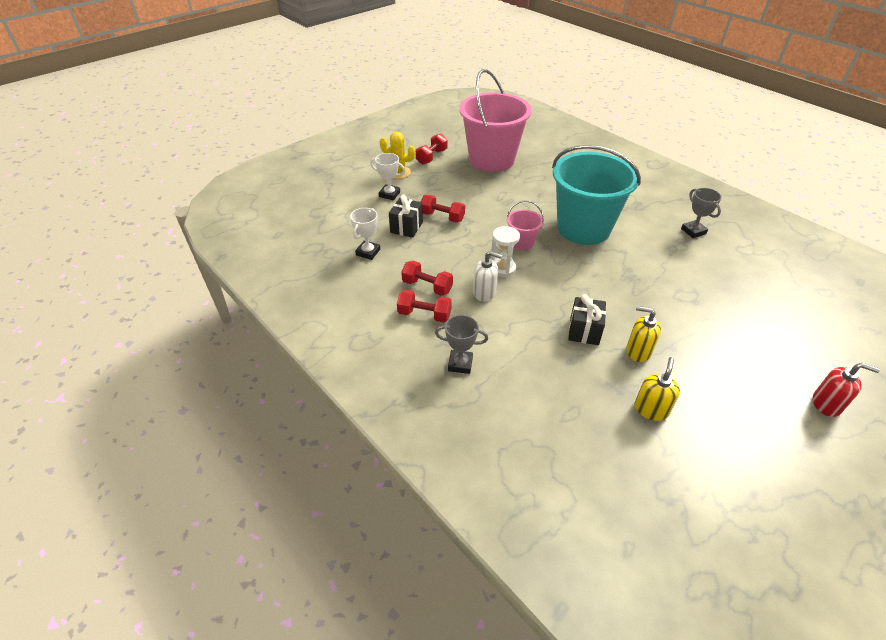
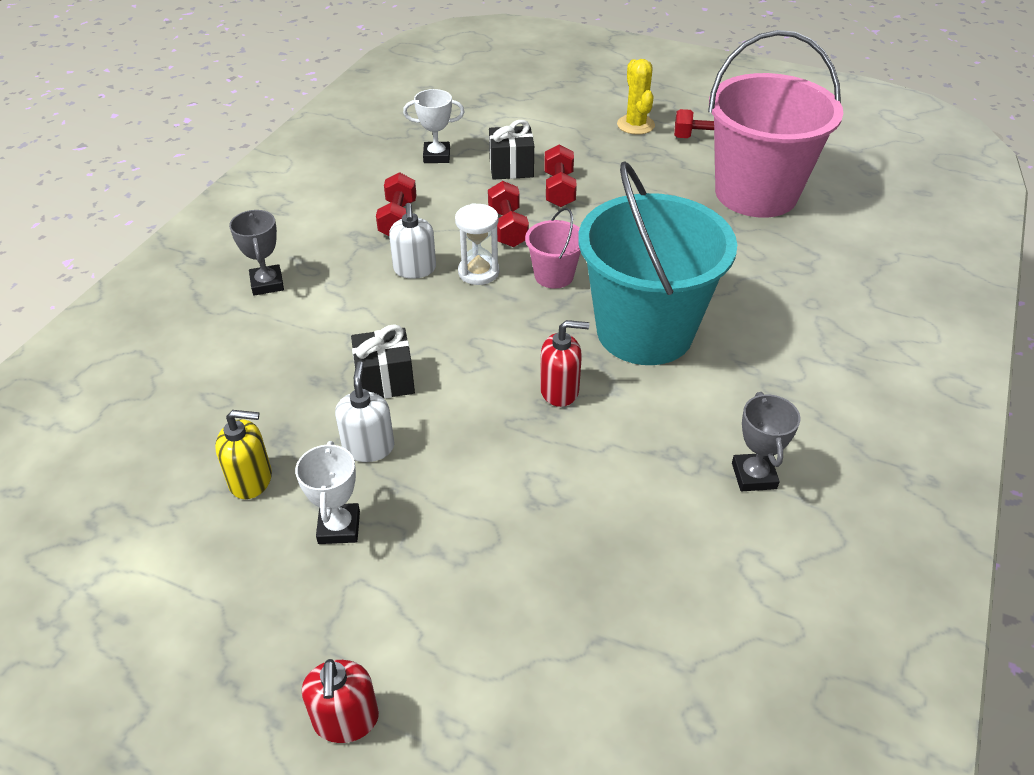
camera: 65 degrees right, 0 degrees up
(389, 194) = (575, 134): white trophy -> white trophy (339, 527)
(424, 314) = (343, 232): red dumbbell -> red dumbbell (508, 228)
(617, 269) = (560, 390): none -> red soap dispenser
(638, 351) = (368, 447): yellow soap dispenser -> white soap dispenser
(693, 231) = (754, 476): grey trophy -> grey trophy turned 45 degrees counterclockwise

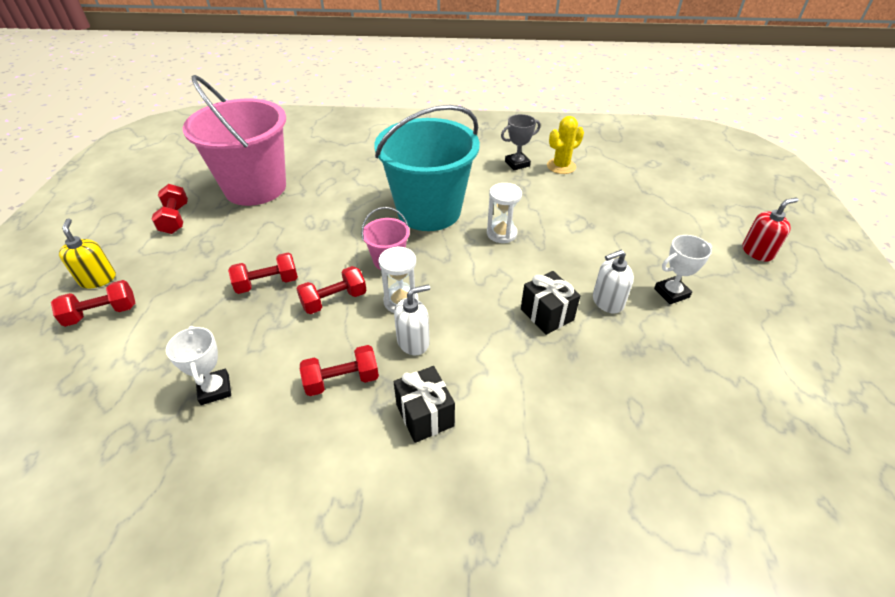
camera: 110 degrees left, 0 degrees up
(251, 480) = (679, 350): yellow soap dispenser -> yellow soap dispenser (98, 279)
(267, 284) = (482, 447): grey trophy -> none
(511, 168) = (234, 323): black gift -> black gift (424, 415)
(560, 390) = (501, 233): red soap dispenser -> white hourglass
(566, 105) = (102, 313): none -> red dumbbell
(635, 125) = (148, 260): yellow cactus -> yellow cactus (561, 166)

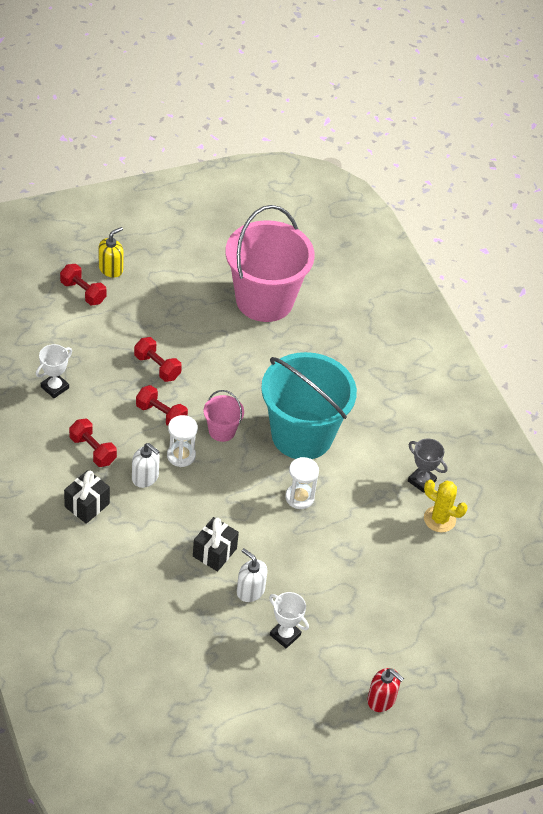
camera: 60 degrees right, 5 degrees up
(175, 219) = (195, 272): red dumbbell -> none

